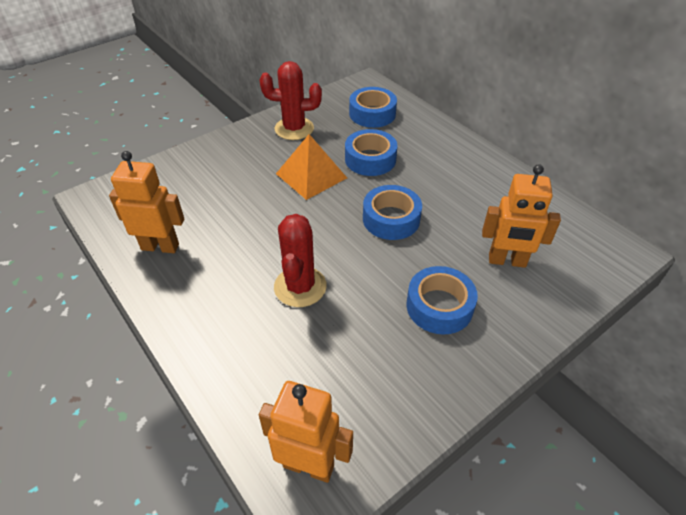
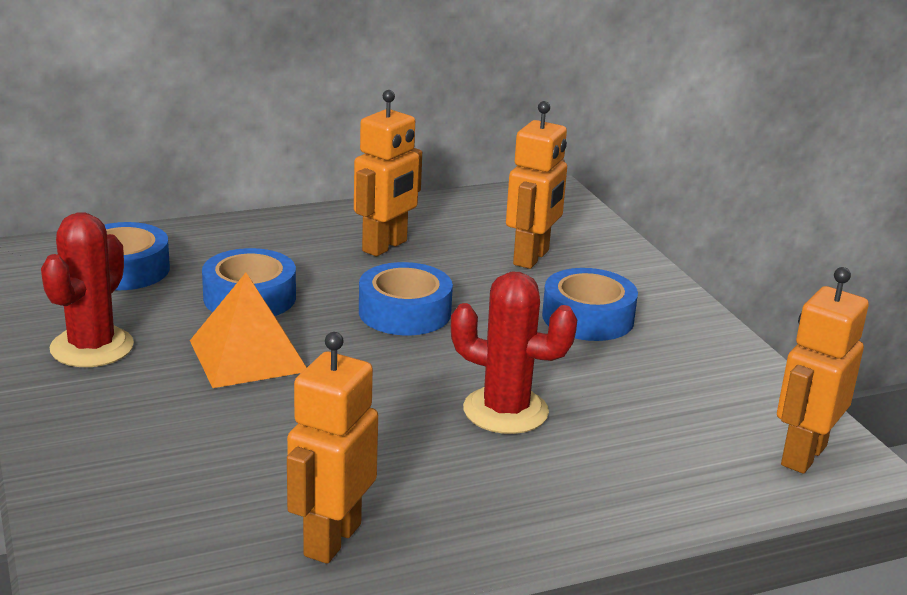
camera: 75 degrees left, 20 degrees down
(468, 191) = (385, 246): none -> orange robot

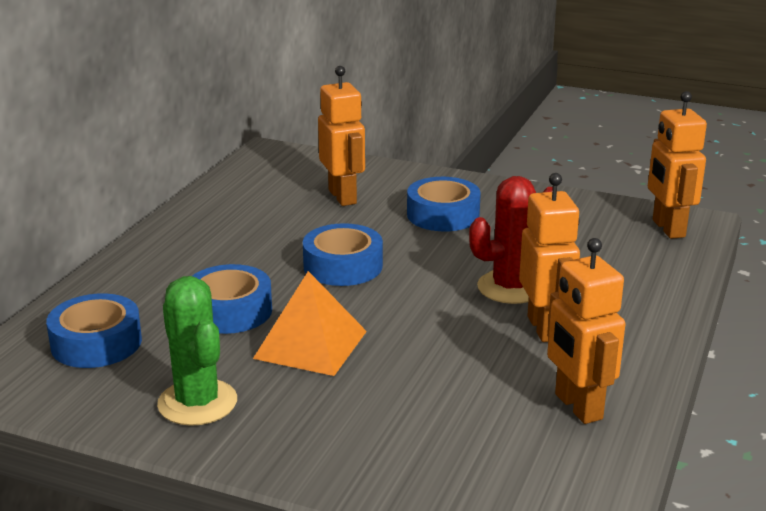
camera: 45 degrees left, 0 degrees up
(92, 347) = (197, 403): red cactus -> green cactus
(385, 246) = (243, 234): orange robot -> orange robot (544, 328)

